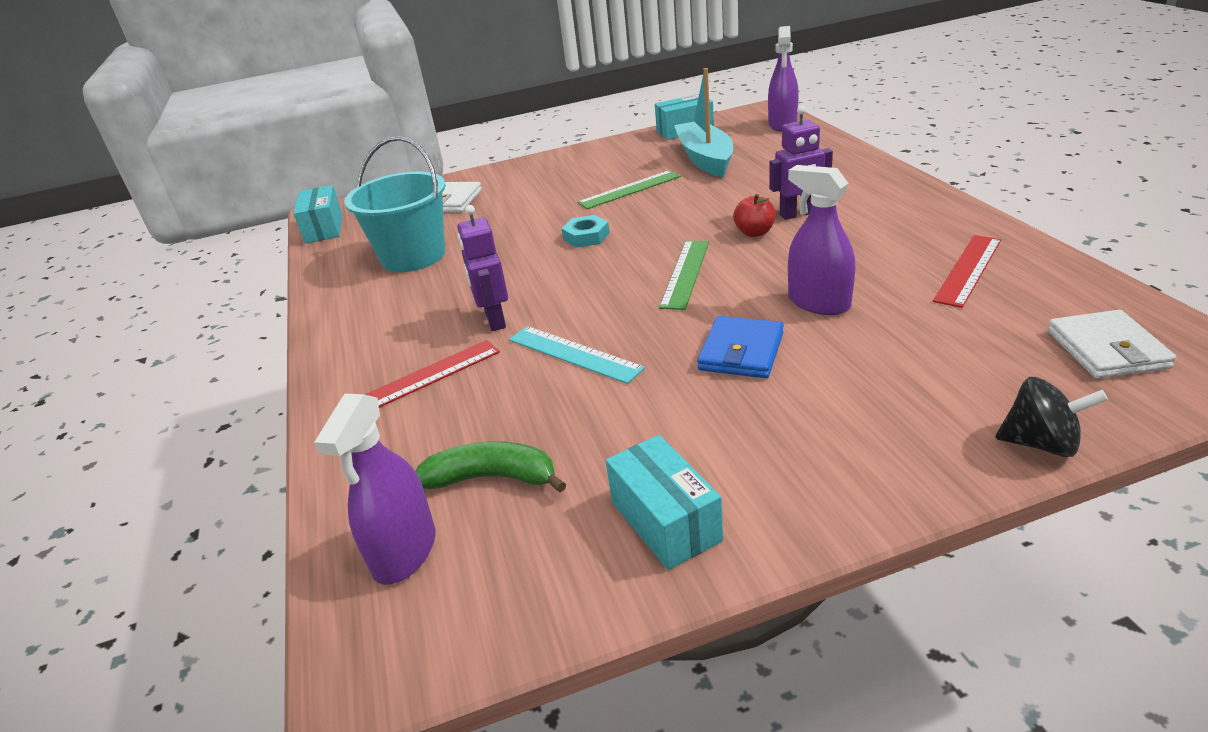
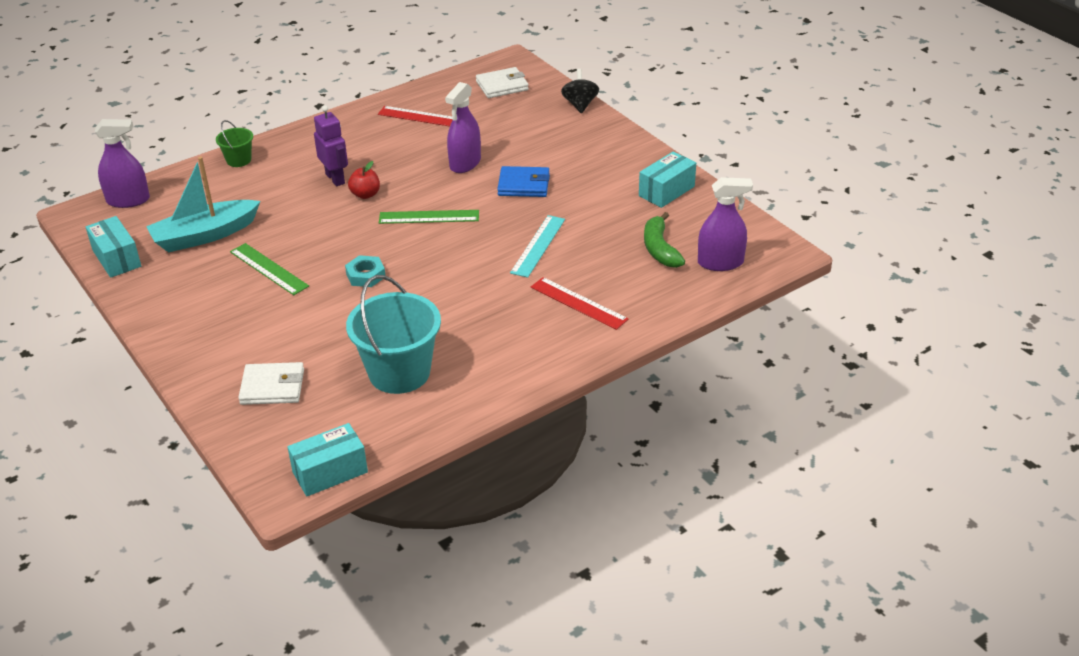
camera: 110 degrees left, 5 degrees up
(494, 320) = (502, 291): purple robot -> none
(853, 162) = (239, 160): none -> green bucket

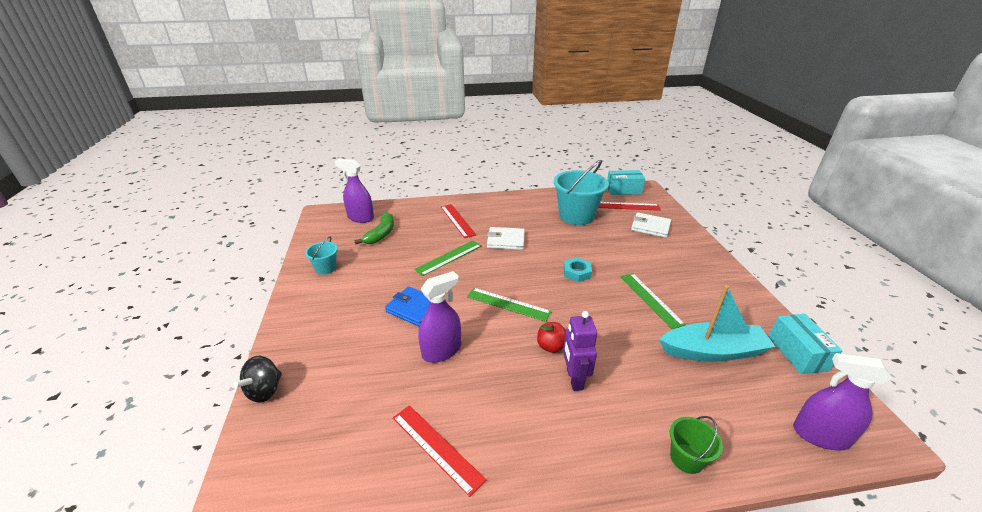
camera: 155 degrees left, 5 degrees down
(317, 426) = (627, 206): none -> red ruler
(502, 86) = (299, 472): white wallet -> white wallet (506, 240)
(538, 246) = (449, 257): turquoise ruler -> green ruler
(666, 191) = (326, 268): turquoise box -> turquoise bucket

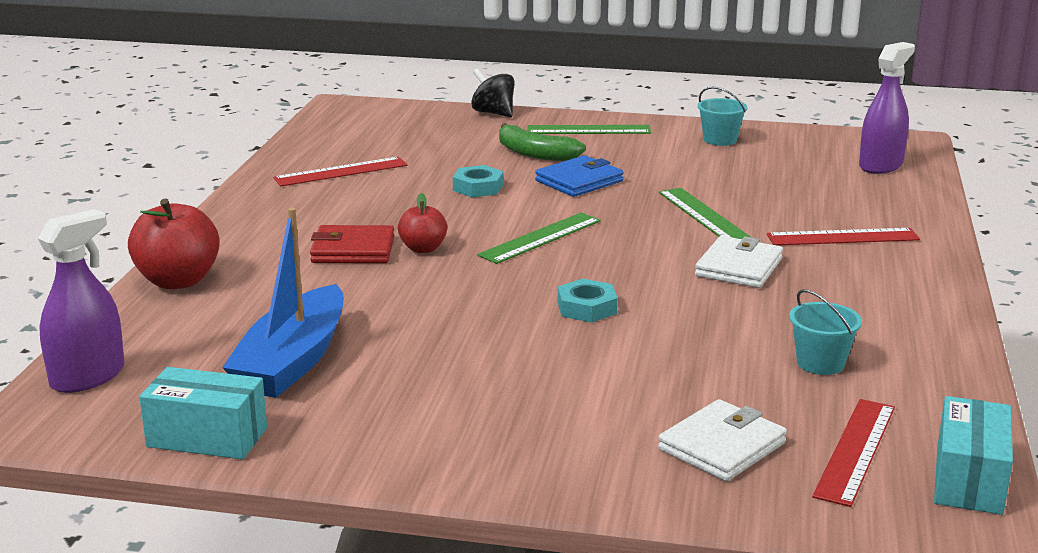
camera: 110 degrees right, 10 degrees down
(381, 234) = (812, 176): green banana -> green banana (535, 154)
(441, 351) = (478, 187): purple spray bottle -> turquoise nut
(574, 379) = (353, 250): purple robot -> red wallet
(576, 216) = (820, 363): turquoise bucket -> turquoise bucket, size x0.49
(650, 299) = (456, 352): green ruler -> green ruler (588, 130)
(686, 458) = (178, 281): green bucket -> red apple
(713, 351) = (293, 361): turquoise boat -> blue boat

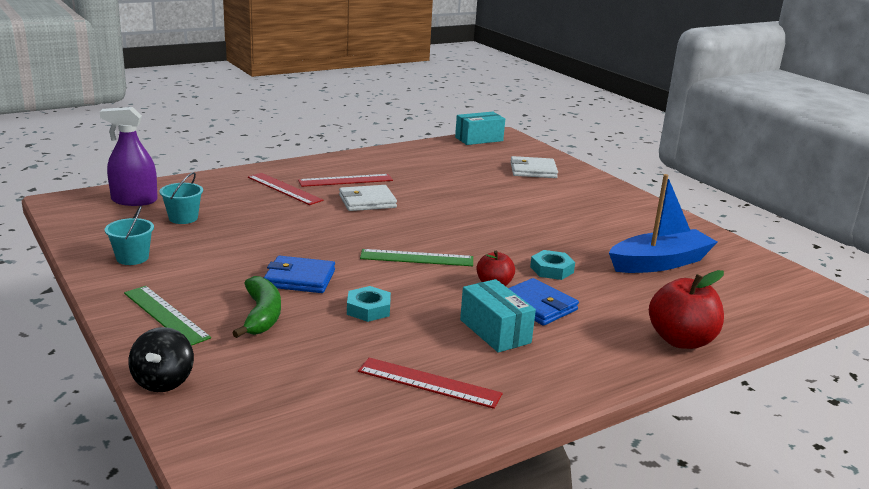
camera: 135 degrees left, 0 degrees up
(87, 377) = (782, 304): purple spray bottle -> none
(207, 437) = (735, 252): turquoise box -> turquoise box (495, 331)
(353, 250) = (537, 306): red wallet -> blue wallet
(586, 308) = (477, 220): turquoise nut -> turquoise nut (551, 270)
(703, 215) = (305, 226): green ruler -> none
(820, 363) = (439, 169): turquoise bucket -> turquoise bucket (183, 218)
(855, 450) = (493, 154): red ruler -> red ruler (345, 180)

